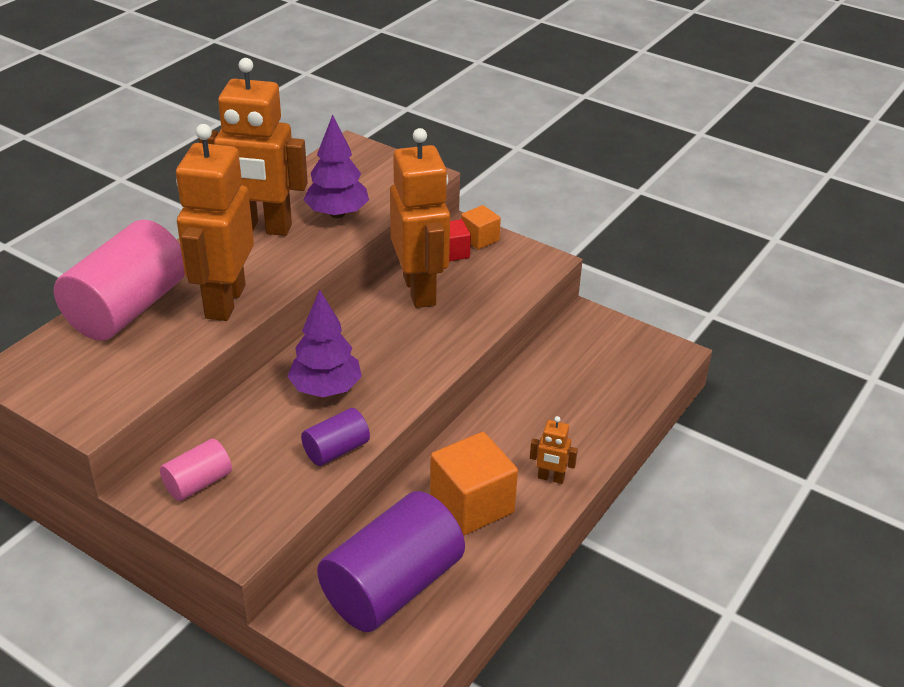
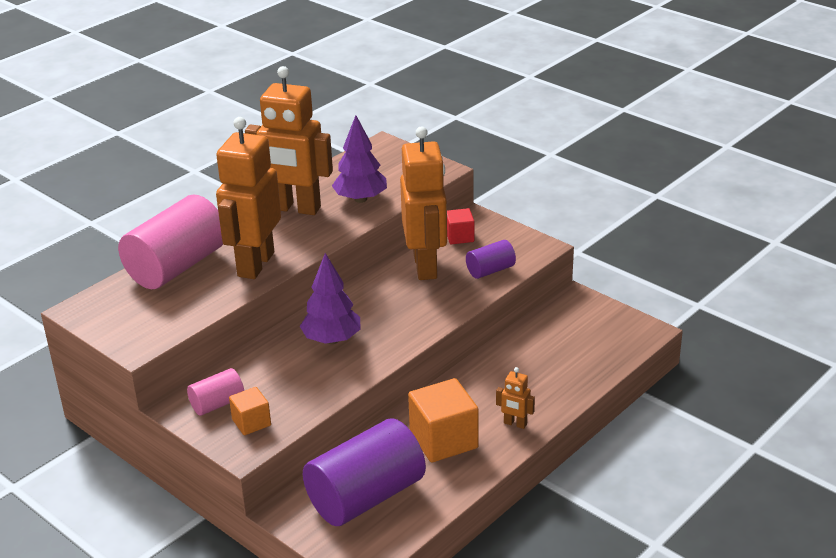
camera: 10 degrees right, 5 degrees down
(336, 450) = (332, 386): purple cylinder -> purple cylinder (490, 270)
(479, 239) = (486, 226): orange cube -> orange cube (251, 422)

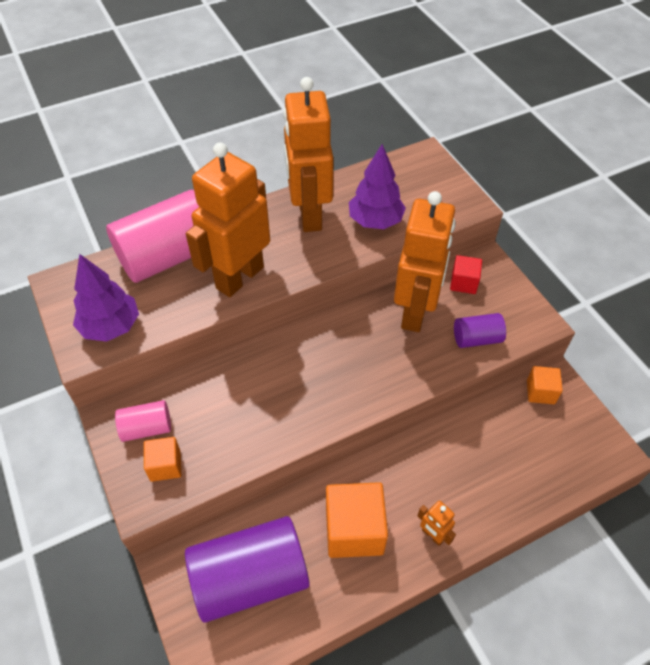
camera: 20 degrees right, 20 degrees up
(295, 208) = (309, 214): orange robot -> orange robot turned 45 degrees clockwise
(332, 340) = (286, 380): purple tree -> purple tree (111, 326)
(563, 308) = (540, 392): none -> orange cube

